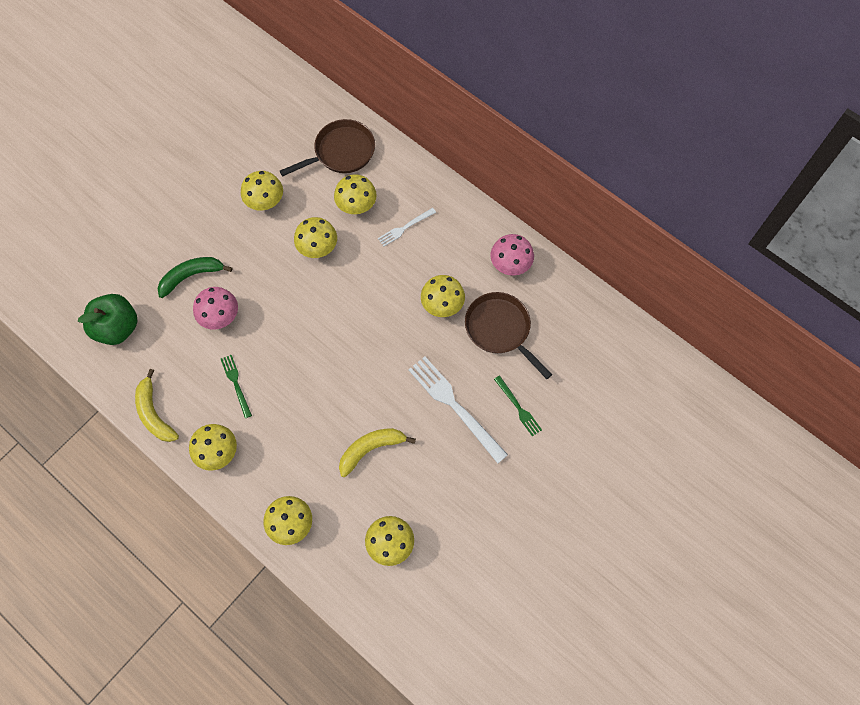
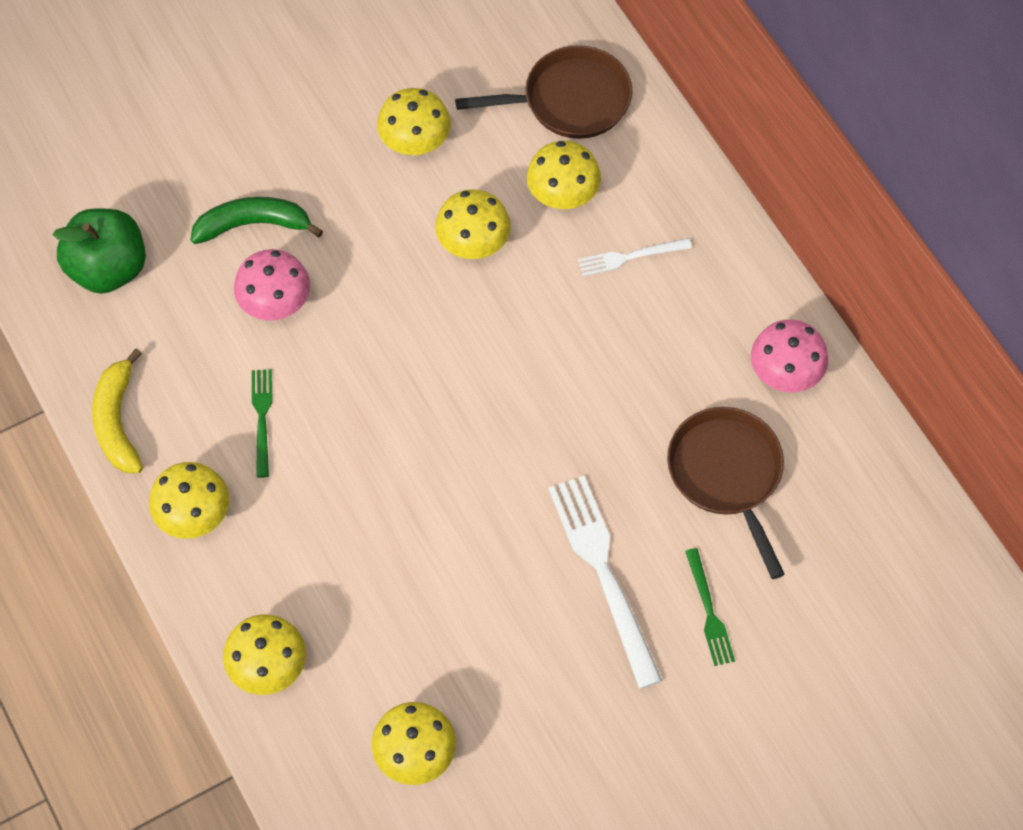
camera: 20 degrees right, 5 degrees down
(371, 449) = (440, 595): yellow banana -> none
(442, 305) = (644, 403): yellow mushroom -> none

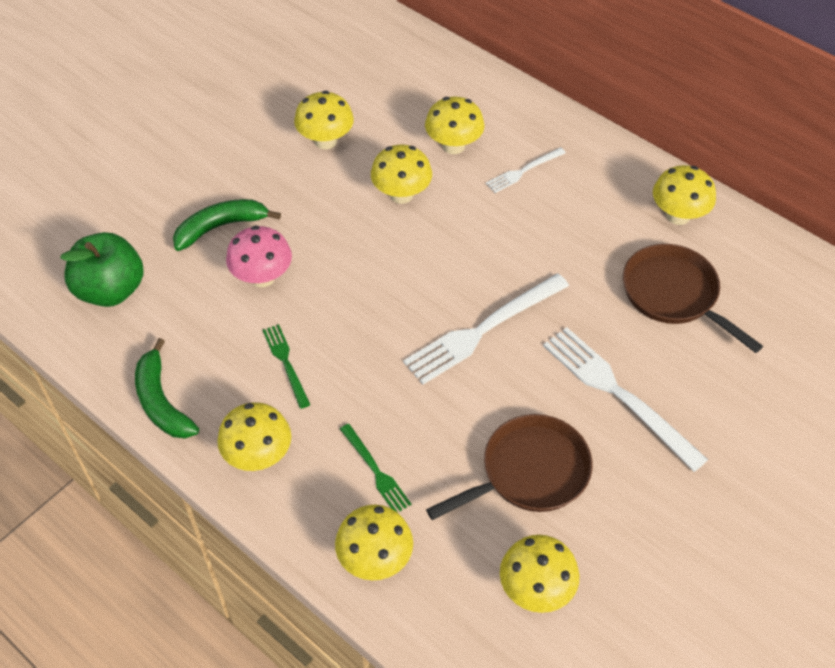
camera: 20 degrees left, 10 degrees down
(117, 421) = (162, 401): yellow banana -> green banana
(491, 448) = (483, 330): none -> white fork
(570, 100) = (428, 85): brown pan -> brown pan (529, 472)
(709, 611) = (714, 396): green fork -> green fork (375, 470)
(785, 374) = (678, 215): pink mushroom -> yellow mushroom

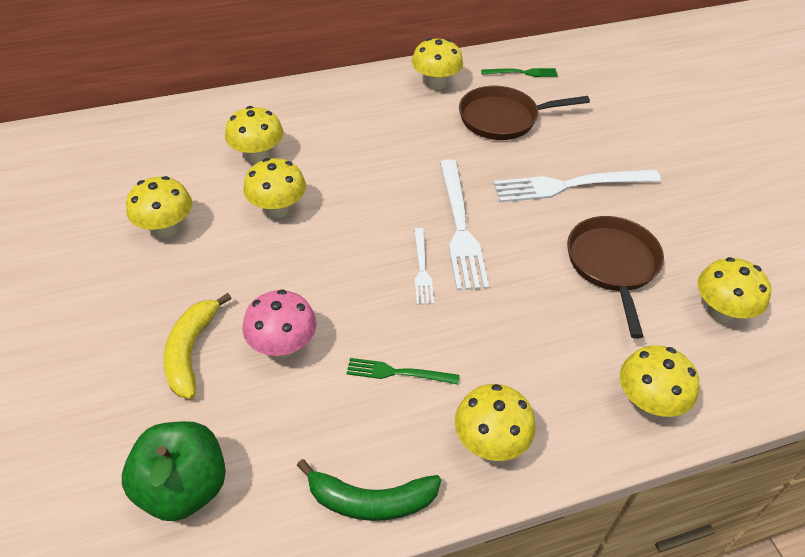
camera: 60 degrees left, 5 degrees down
(221, 227) = (191, 351): green banana -> yellow banana
(375, 470) = (557, 360): green fork -> green fork (522, 73)
(524, 171) = (323, 132): white fork -> white fork (422, 268)

